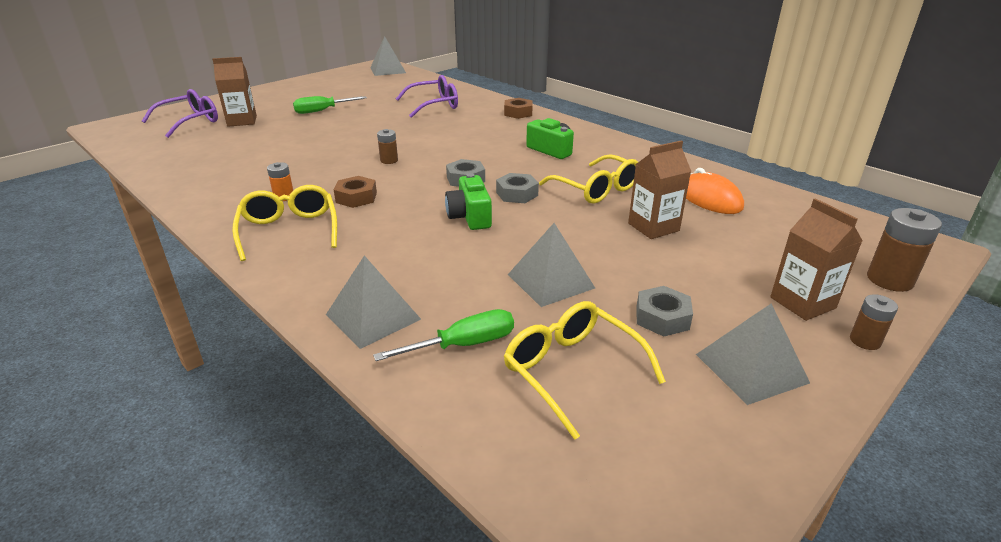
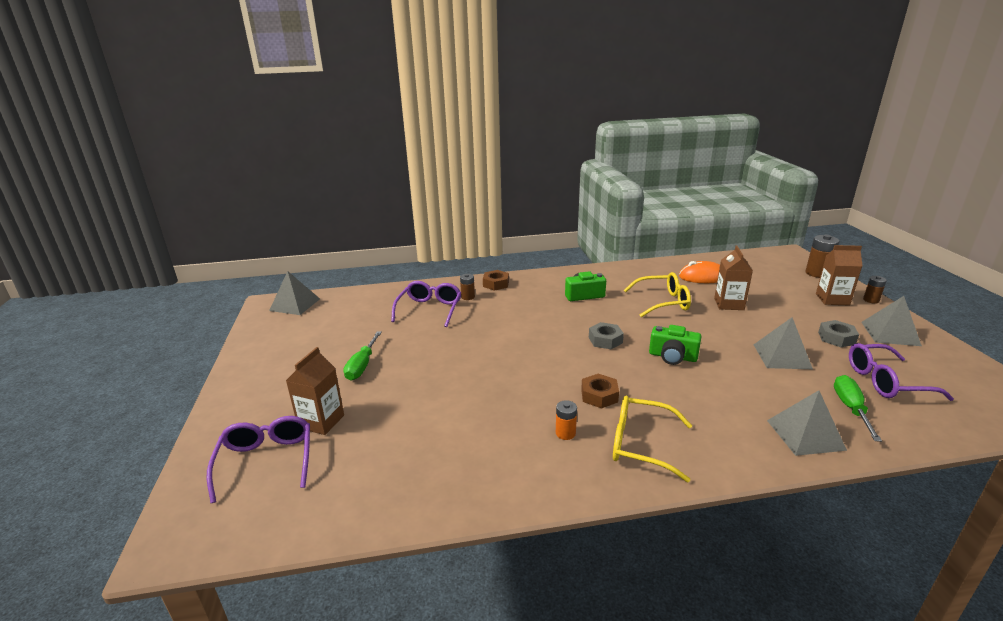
camera: 55 degrees left, 5 degrees down
(389, 160) = (534, 362): brown battery -> brown battery (468, 297)
(517, 194) = (648, 329): grey nut -> none
(571, 370) = (885, 381): yellow glasses -> purple glasses

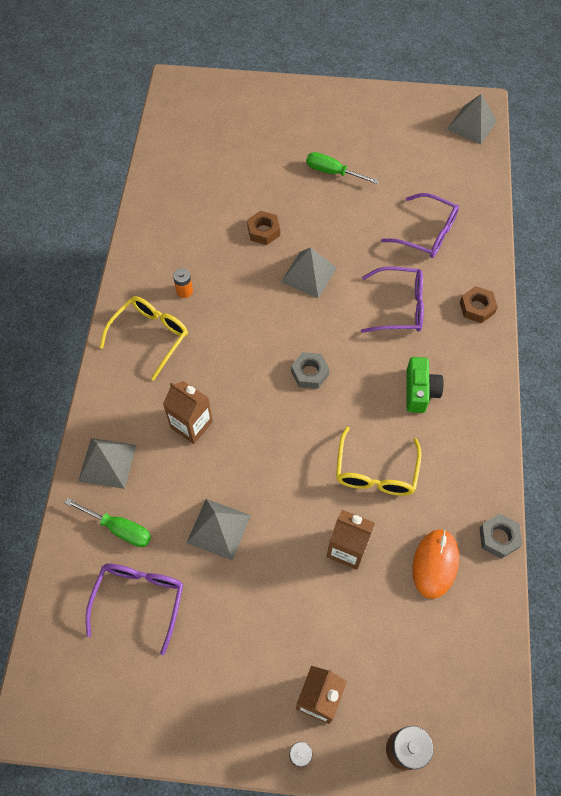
camera: 105 degrees right, 35 degrees up
(266, 461) = (230, 118): purple glasses -> purple glasses (400, 307)
(321, 421) = (262, 145): brown carton -> brown carton (191, 424)
(468, 297) = (448, 273): brown battery -> none
(599, 395) = (221, 332): brown nut -> brown nut (263, 231)
(672, 357) = (257, 421): green camera -> none
(836, 338) = (229, 619): grey nut -> grey nut (498, 538)
(890, 333) = (215, 696): grey pyramid -> grey pyramid (309, 274)

